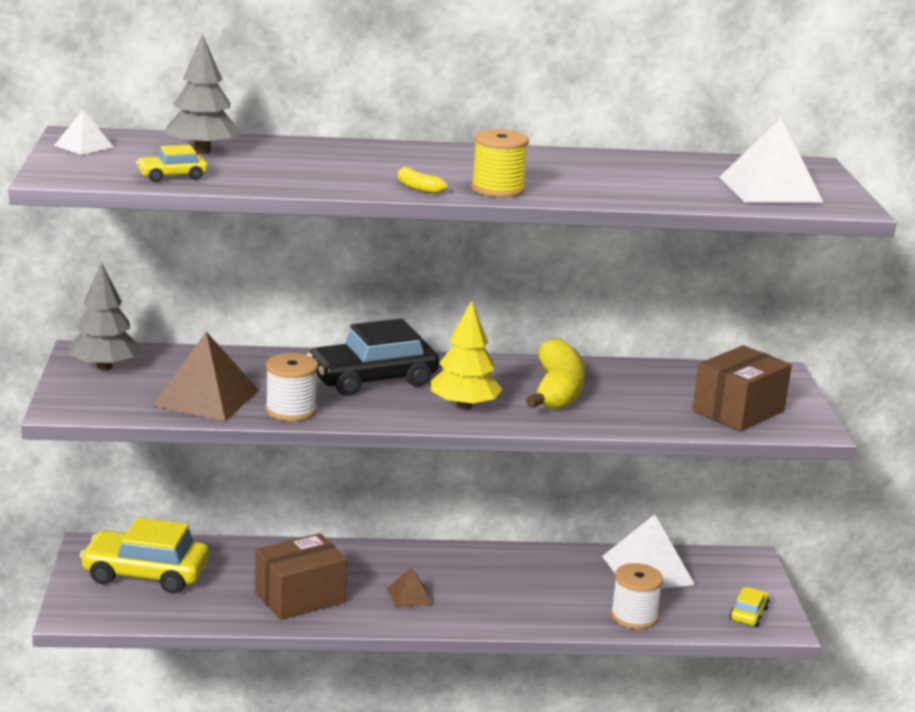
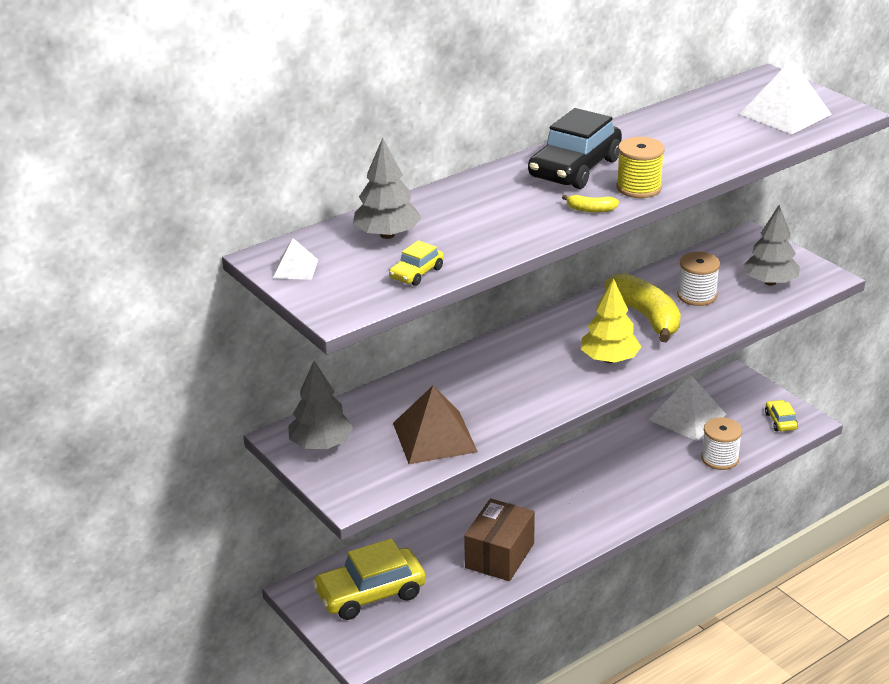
camera: 30 degrees left, 10 degrees up
(291, 410) = (507, 420): white spool -> white spool (697, 296)
(372, 379) = (520, 364): black car -> black car (574, 168)
(409, 596) = (568, 516): brown pyramid -> none
(738, 411) = (770, 282): brown box -> grey tree

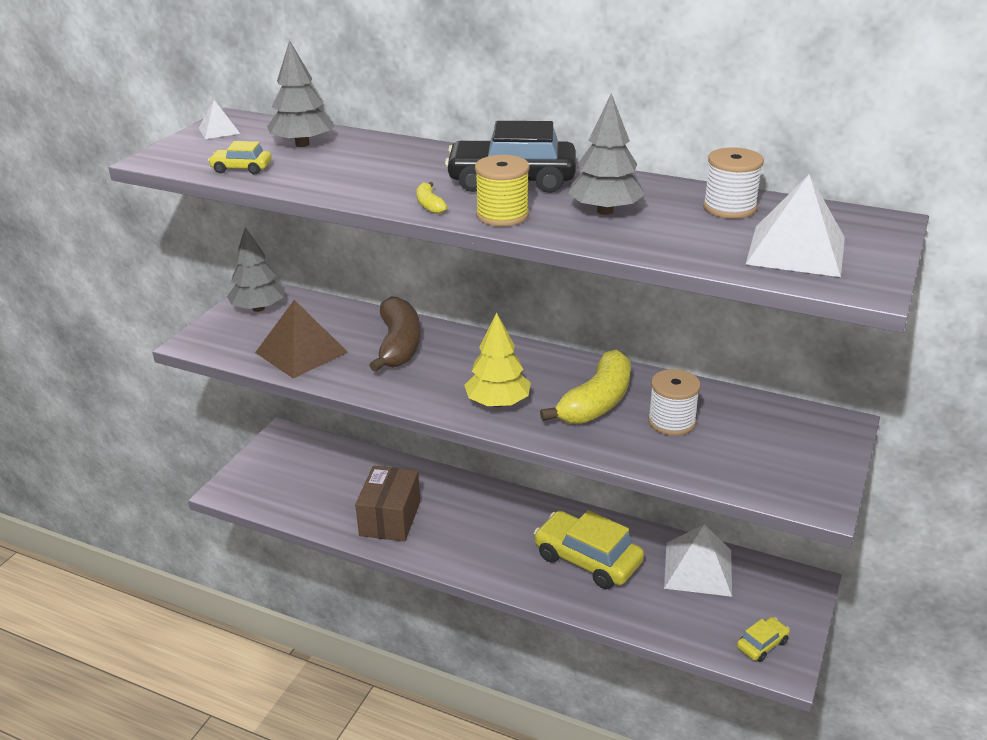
camera: 60 degrees right, 0 degrees up
(370, 593) = (299, 468): yellow car -> yellow car (587, 559)
(473, 382) = (399, 345): none -> brown banana
(499, 555) = (390, 518): brown box -> brown box turned 75 degrees counterclockwise
(719, 458) = (649, 615): white spool -> white spool (729, 208)
(770, 282) = (756, 463): grey tree -> grey tree (605, 211)

